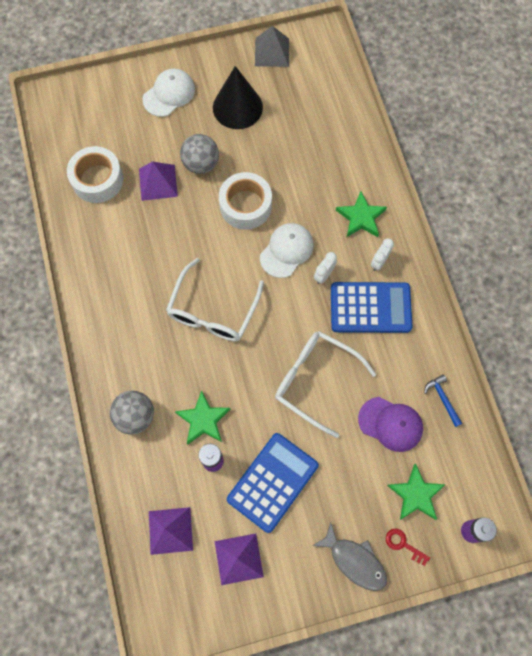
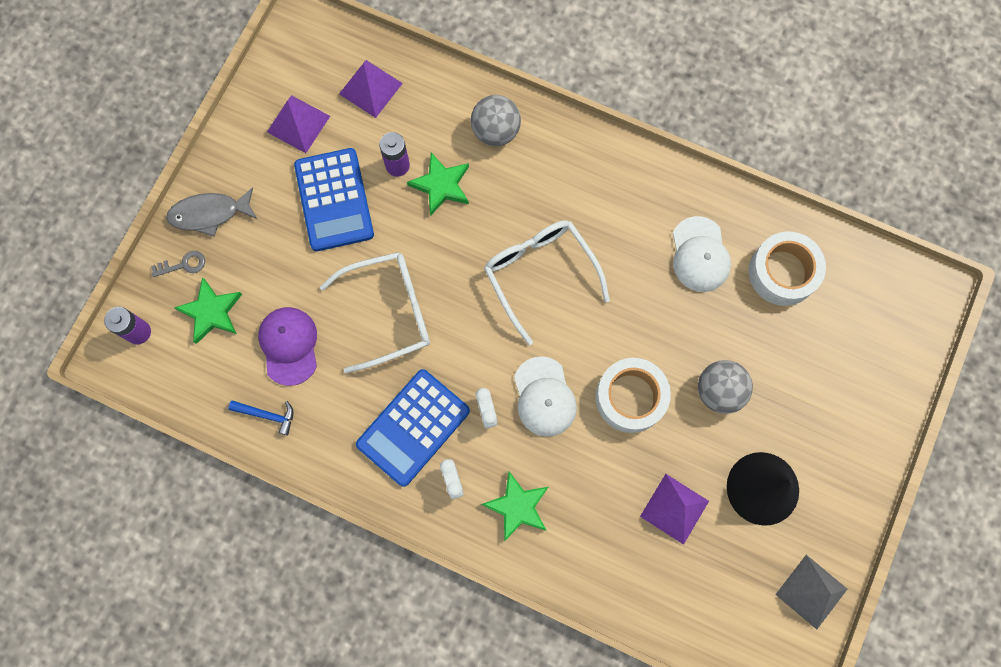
camera: 130 degrees right, 5 degrees up
(158, 182) = (730, 330): purple pyramid -> purple pyramid (674, 508)
(169, 94) = (839, 426): white cap -> white cap (700, 254)
(390, 424) = (289, 345): purple cap -> purple cap turned 105 degrees clockwise
(403, 545) = (183, 264): red key -> grey key

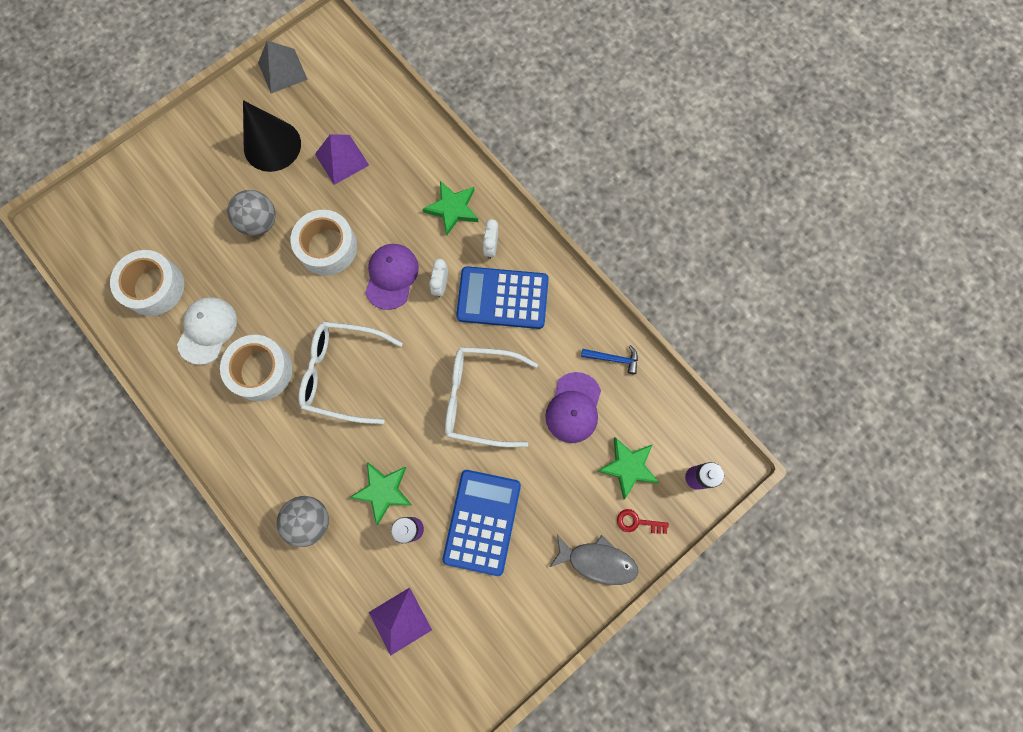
camera: 155 degrees left, 0 degrees up
(183, 264) = (637, 522): grey key -> red key
(267, 415) = (613, 359): blue hammer -> blue hammer turned 150 degrees clockwise
(298, 124) = (482, 615): purple pyramid -> none
(413, 428) = (502, 298): blue calculator -> blue calculator turned 150 degrees counterclockwise
(540, 274) = (342, 373): white glasses -> white glasses turned 105 degrees clockwise
(544, 397) = (391, 276): white cap -> purple cap
(622, 241) = (261, 370): none -> white tape

